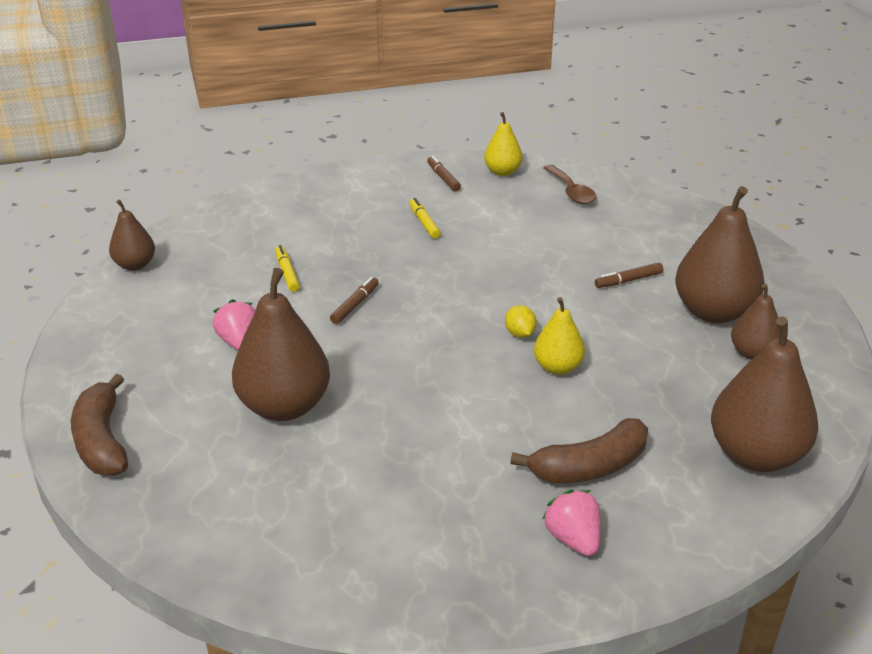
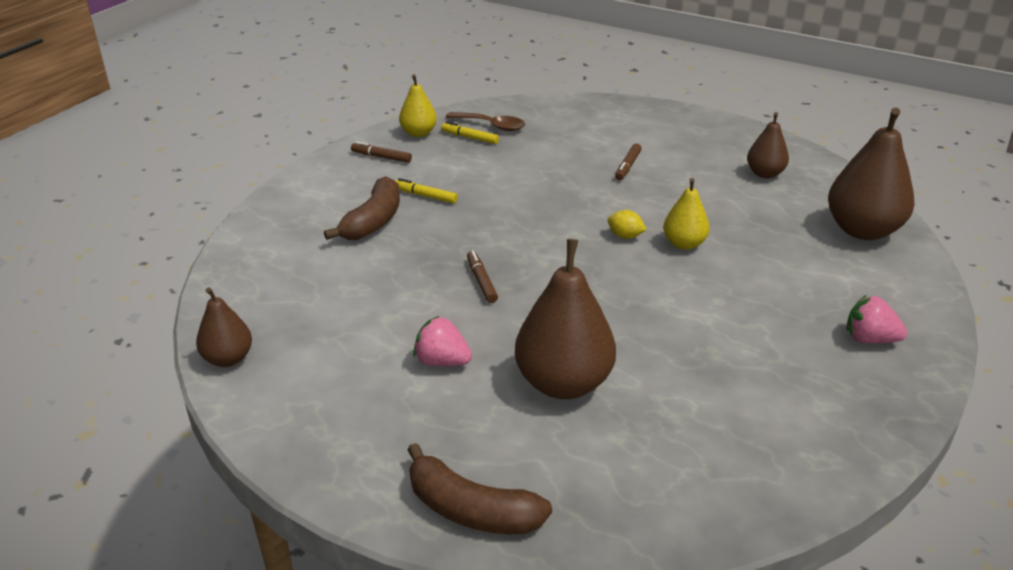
camera: 45 degrees left, 0 degrees up
(287, 273) = (384, 288): yellow marker -> yellow marker (470, 138)
(589, 466) = (804, 292): brown banana -> brown banana (373, 221)
(713, 312) = (705, 160): brown pear -> none

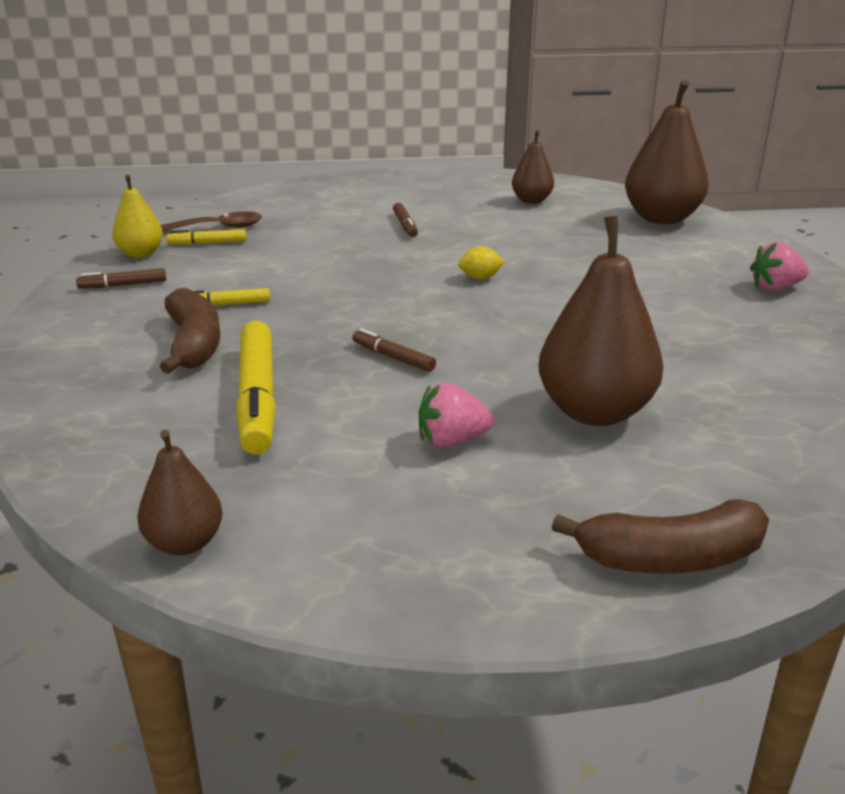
camera: 35 degrees left, 5 degrees down
(365, 278) = (257, 398): none -> yellow marker
(684, 244) = (539, 268): yellow pear -> none

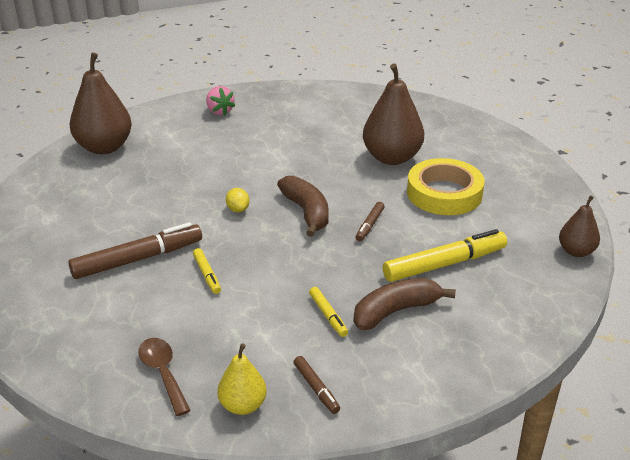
camera: 105 degrees left, 5 degrees up
(207, 243) = (205, 367): yellow marker -> yellow marker (207, 275)
(405, 225) = (138, 259): brown marker -> brown marker, size x2.03
(451, 441) = (444, 193): pink strawberry -> yellow tape
(531, 200) = (67, 204): brown pear -> none
(670, 558) = (489, 137): brown banana -> brown banana (306, 212)

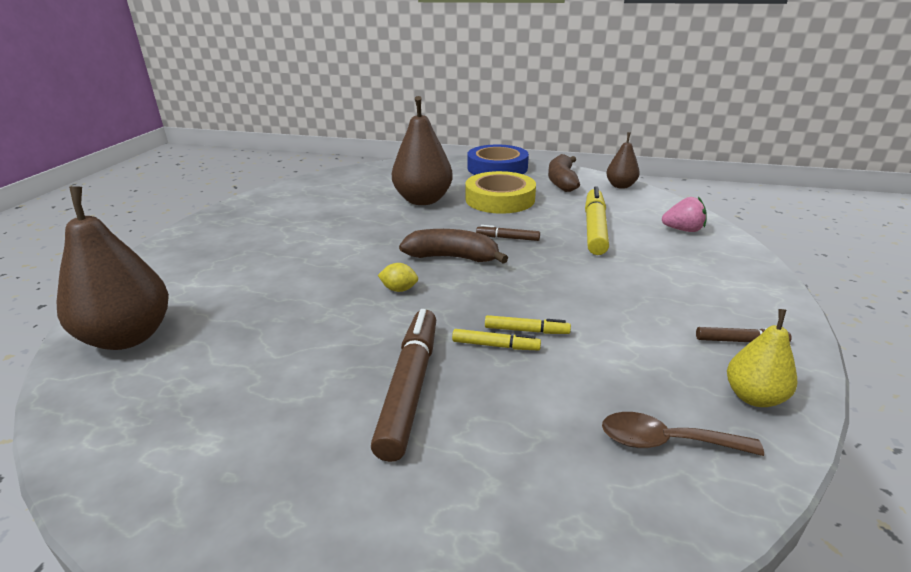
camera: 55 degrees left, 5 degrees down
(219, 111) = (208, 244): pink strawberry -> pink strawberry (683, 230)
(328, 315) = (627, 298): yellow marker -> yellow marker (526, 331)
(369, 225) = (508, 238): brown marker -> brown marker turned 135 degrees clockwise
(395, 311) = (644, 266): brown banana -> brown banana (562, 181)
(520, 164) = (497, 168): none -> blue tape

